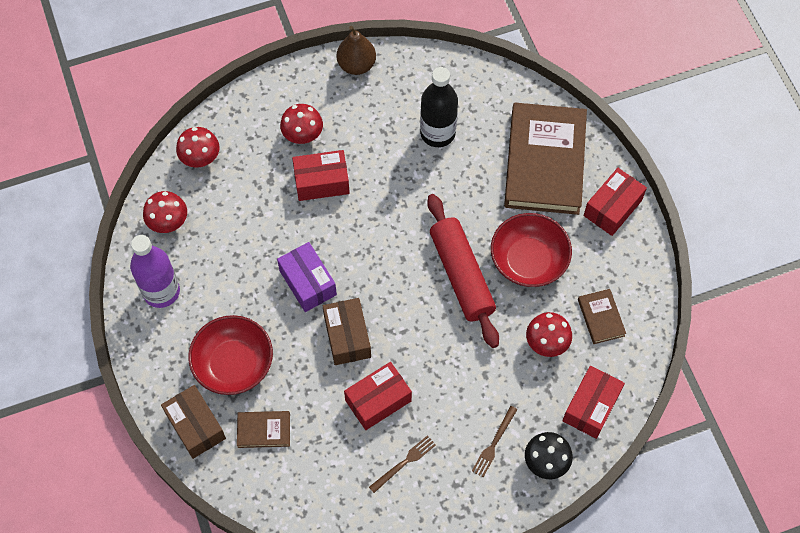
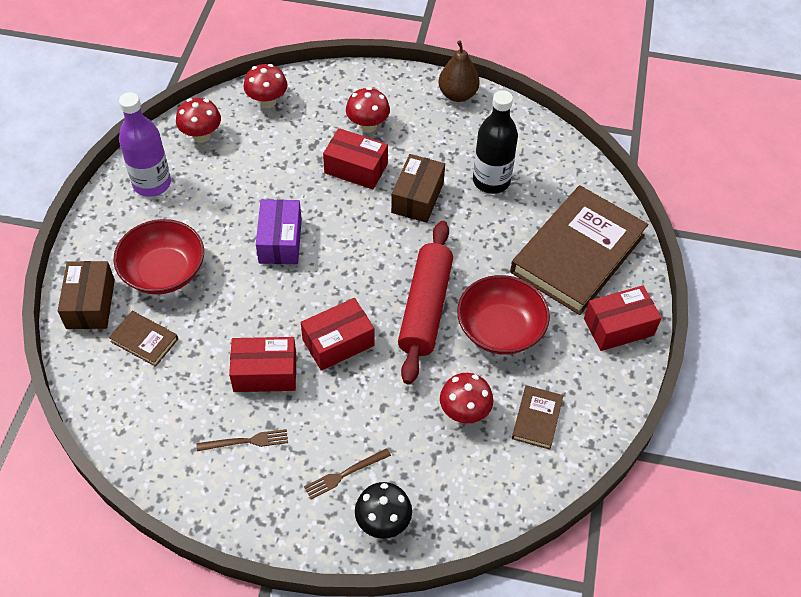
camera: 30 degrees right, 10 degrees down
(347, 337) = (280, 303): brown box -> brown box (417, 198)
(591, 406) = (467, 496): red box -> red box (338, 342)

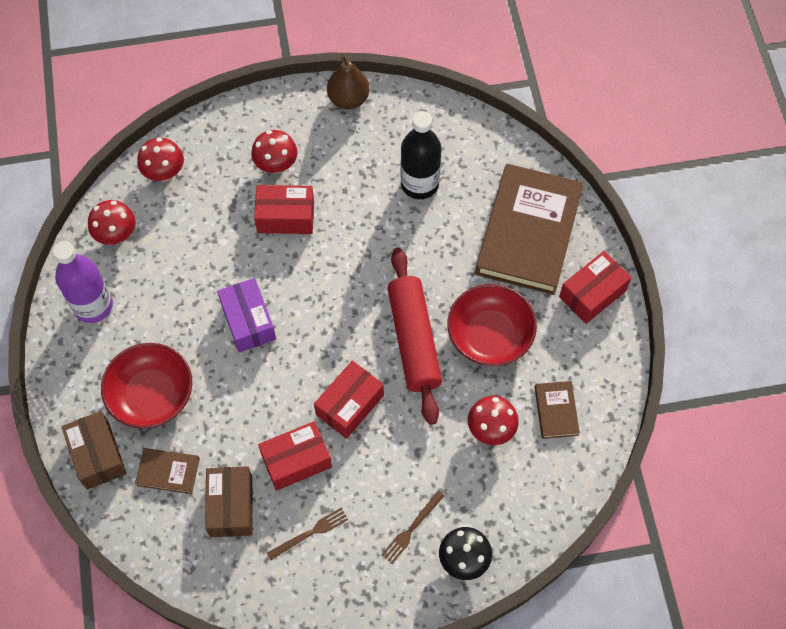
camera: 20 degrees left, 10 degrees up
(417, 198) = (358, 227): brown box -> brown box (231, 506)

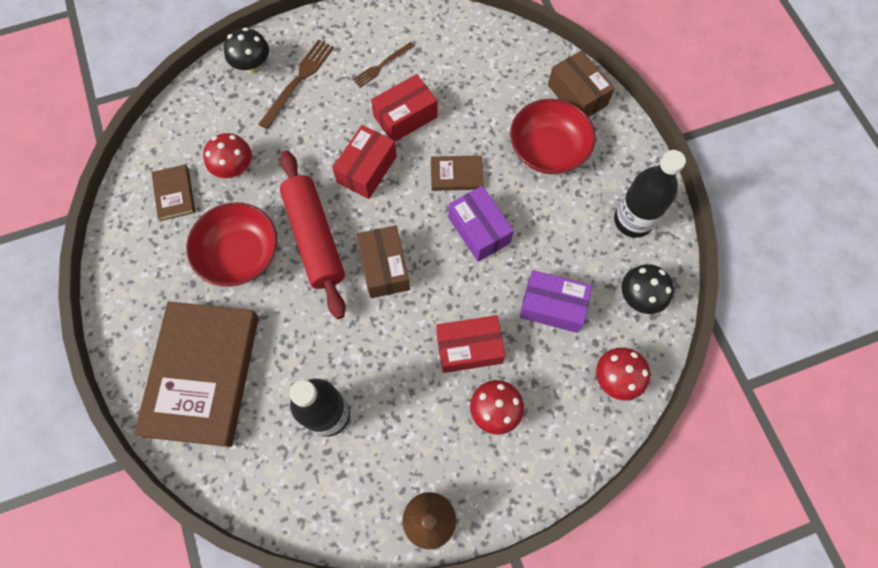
camera: 170 degrees right, 5 degrees up
(93, 306) = (633, 220): purple bottle -> black bottle
(116, 235) = (639, 297): red mushroom -> black mushroom
(168, 472) = (513, 91): brown book -> brown book (456, 175)
(199, 240) = (552, 306): none -> purple box
(231, 506) = (452, 75): brown box -> brown box (384, 267)
(411, 529) = (298, 81): brown fork -> brown fork, size x1.55
(592, 294) = (135, 315): red box -> none

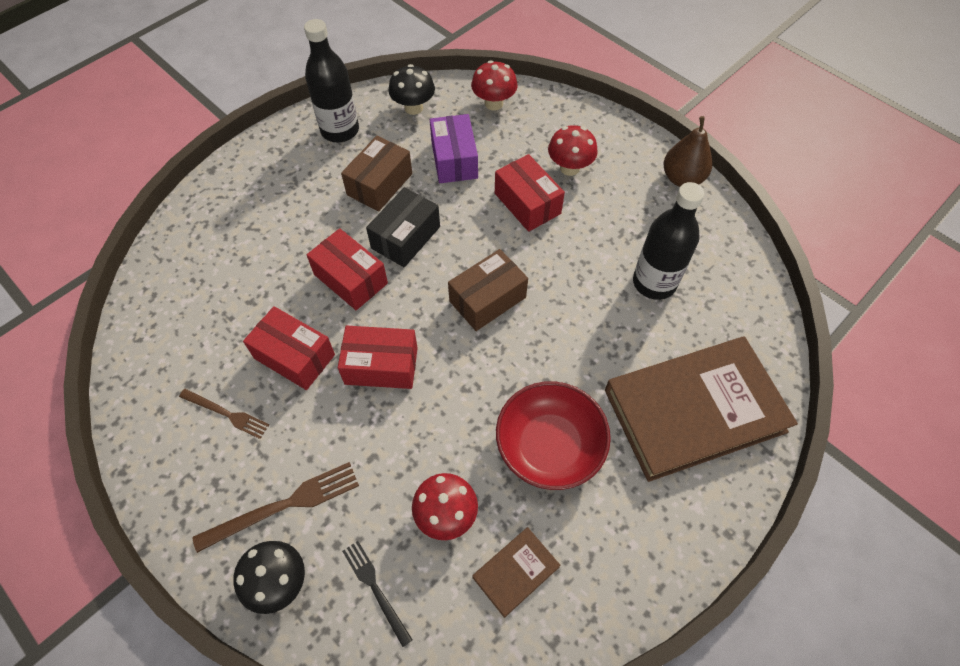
camera: 115 degrees left, 10 degrees down
(216, 114) = (375, 589): none -> black fork
(298, 81) = (284, 505): brown fork -> brown fork turned 150 degrees clockwise
(315, 238) = (489, 378): red rolling pin -> none
(456, 175) = (350, 279): brown book -> red box
(479, 230) = (406, 237): purple box -> black box
(548, 150) = (287, 213): red bowl -> none
(577, 95) = (208, 210): brown box -> brown box (379, 184)

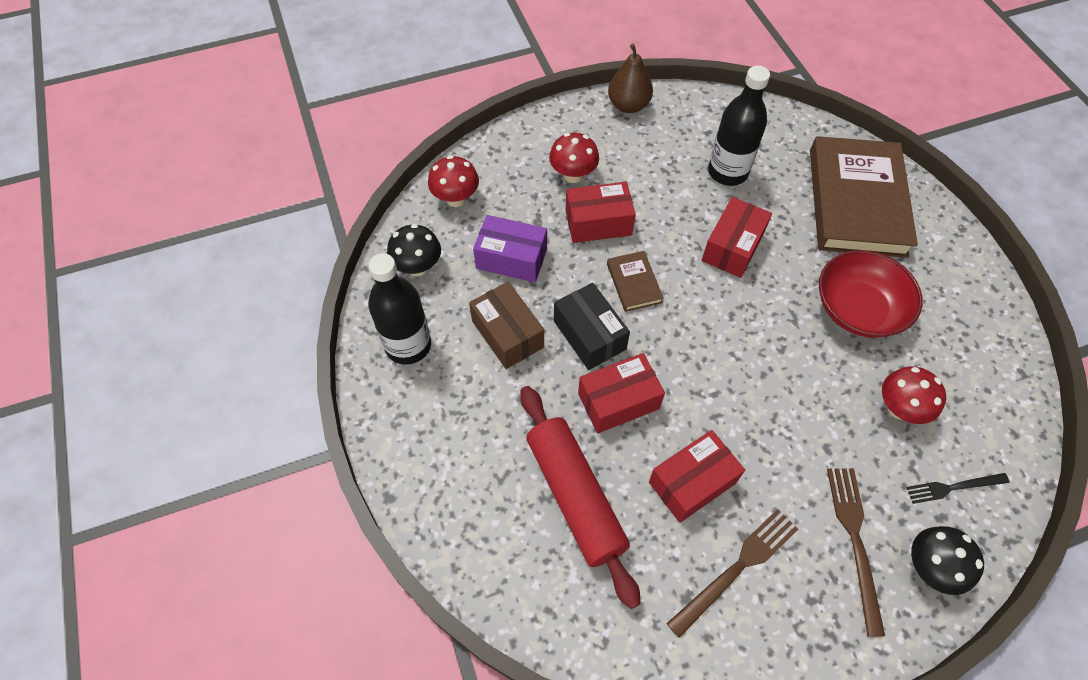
camera: 65 degrees left, 0 degrees up
(226, 414) = (736, 568): brown fork -> brown fork, size x1.55
(252, 279) = (574, 496): none -> red rolling pin
(381, 366) = (732, 408): red box -> red box (732, 247)
(487, 299) = (693, 295): brown box -> none
(516, 572) = (962, 377): brown book -> brown book (634, 283)

